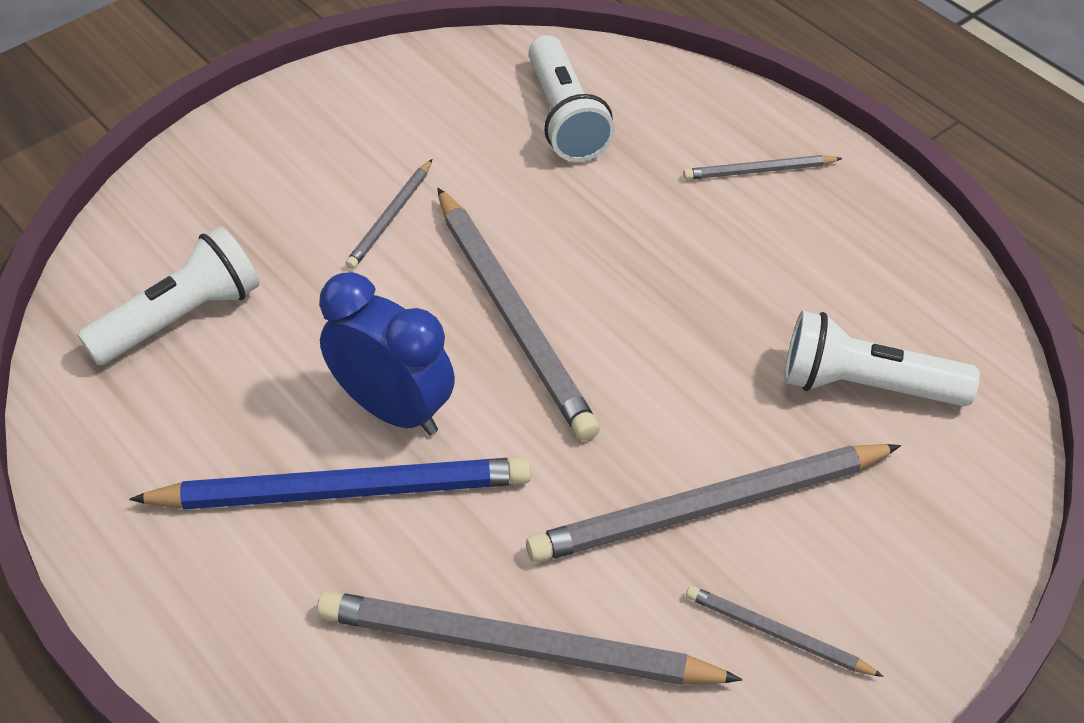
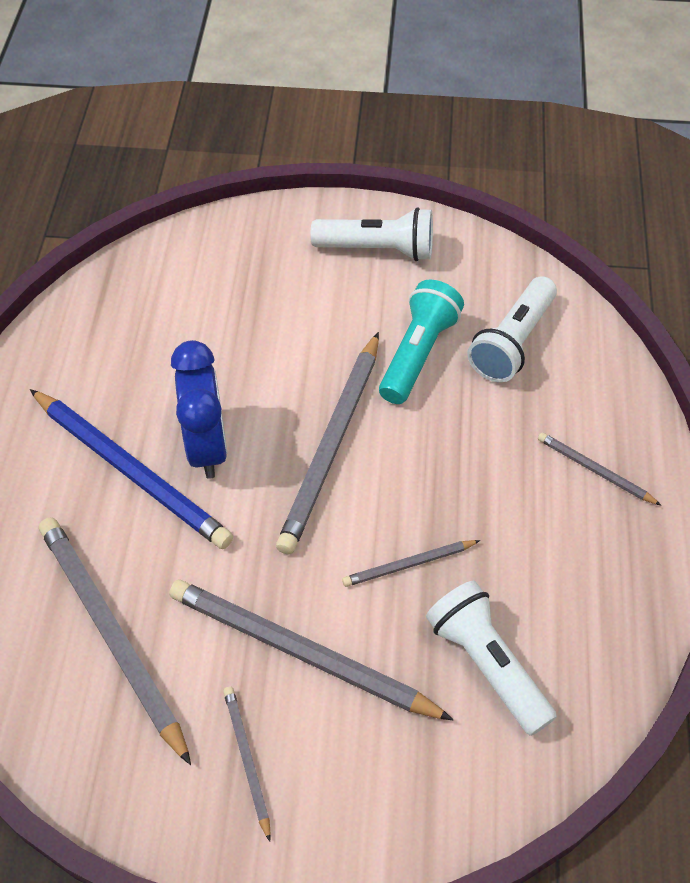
camera: 45 degrees right, 5 degrees up
(181, 317) = (166, 308): white flashlight -> white flashlight (378, 249)
(390, 217) = (336, 331): grey pencil -> grey pencil (408, 565)
(493, 184) = (418, 353): none -> turquoise flashlight

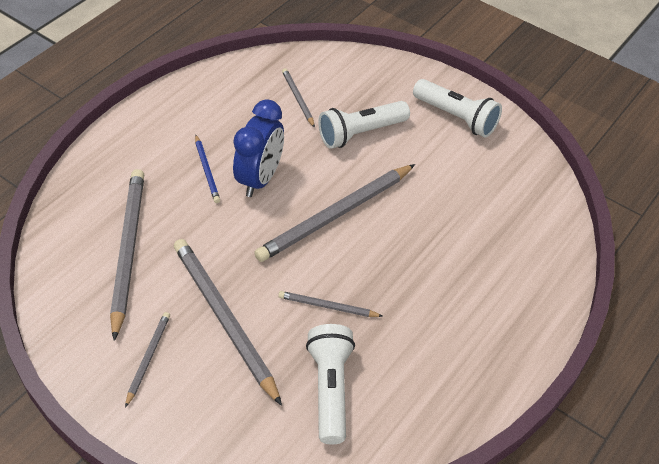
camera: 30 degrees right, 5 degrees down
(131, 471) = (207, 170): blue pencil -> blue pencil, size x0.49
(418, 353) = (433, 190): turquoise flashlight -> none
(512, 343) = (501, 213): white flashlight -> white flashlight (360, 133)
(594, 470) = (495, 317): grey pencil -> grey pencil (298, 98)

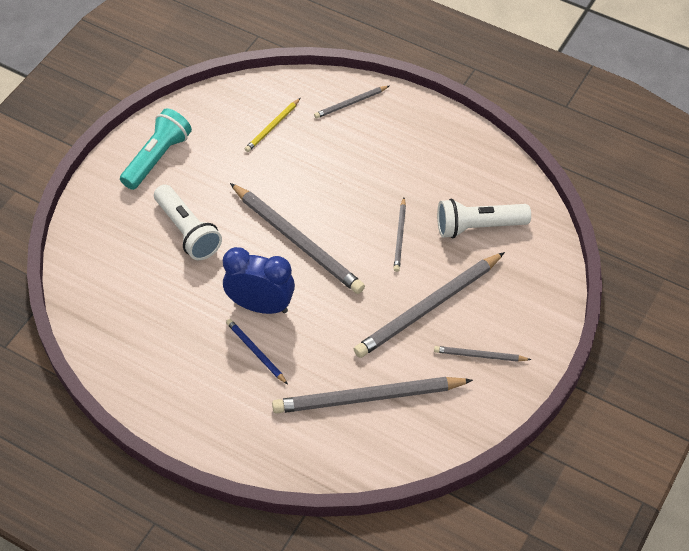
camera: 95 degrees left, 5 degrees up
(207, 170) = (255, 352): blue pencil -> blue pencil turned 105 degrees counterclockwise
(298, 98) = (141, 289): grey pencil -> grey pencil (350, 103)
(456, 118) = (157, 158): white flashlight -> turquoise flashlight
(496, 210) = (272, 127): none -> yellow pencil

